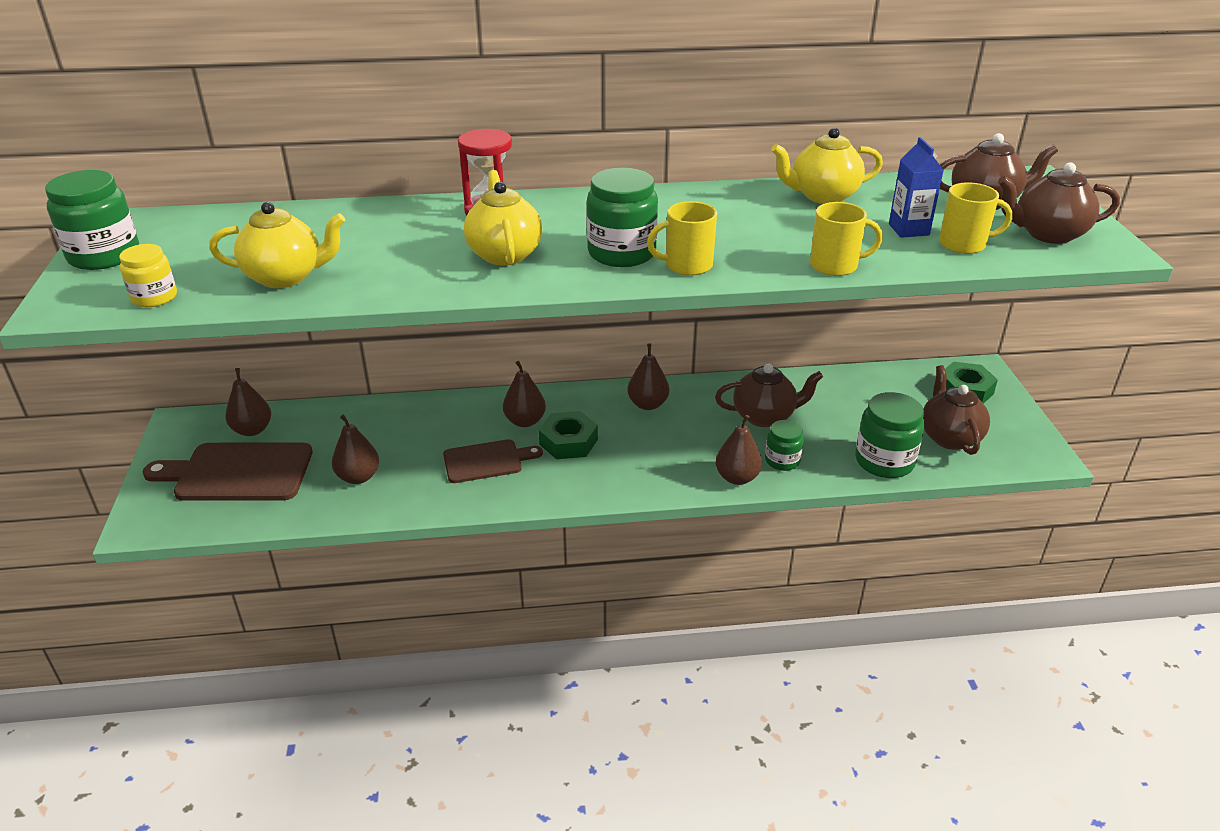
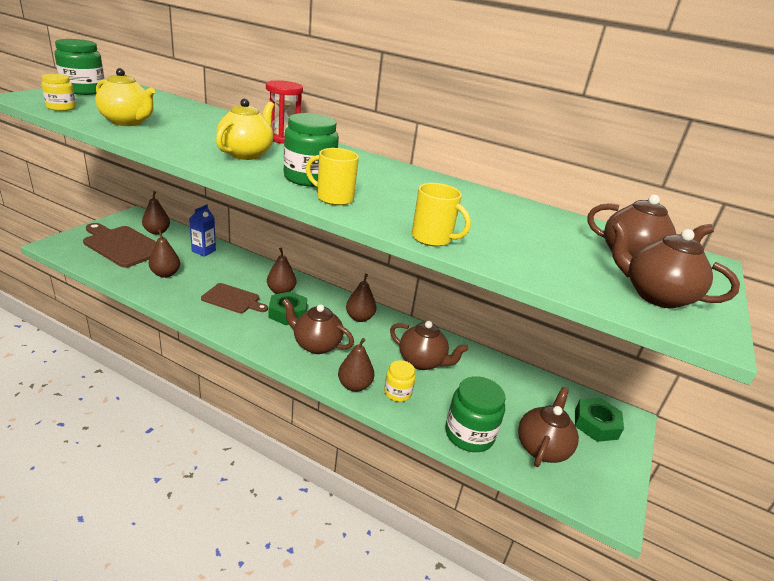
camera: 30 degrees right, 5 degrees down
(646, 459) = (316, 345): none -> brown teapot
(782, 460) = (397, 392): green jar -> yellow jar
(822, 196) = (502, 206): yellow teapot -> none
(908, 229) = (532, 245): blue carton -> blue carton (203, 251)
(964, 244) = (563, 270): yellow mug -> none

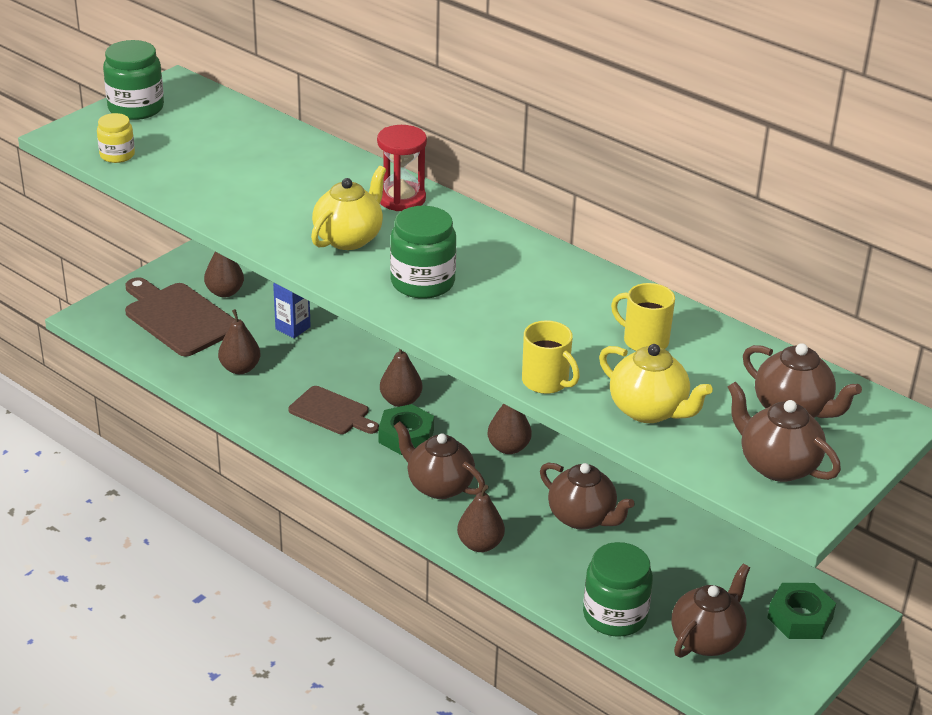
camera: 15 degrees right, 5 degrees up
(128, 122) = (201, 180): yellow teapot -> yellow teapot (649, 410)
(333, 198) = (445, 318): yellow mug -> yellow mug (644, 341)
(397, 392) = (535, 557): yellow jar -> none

